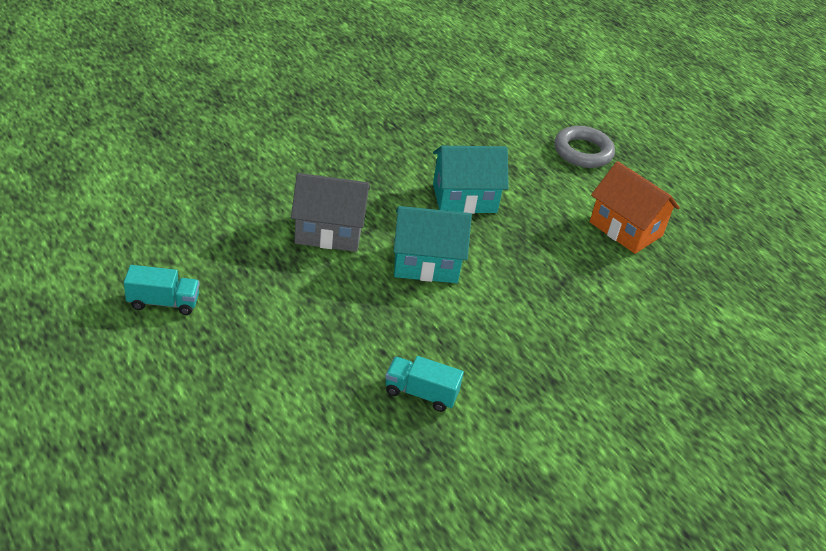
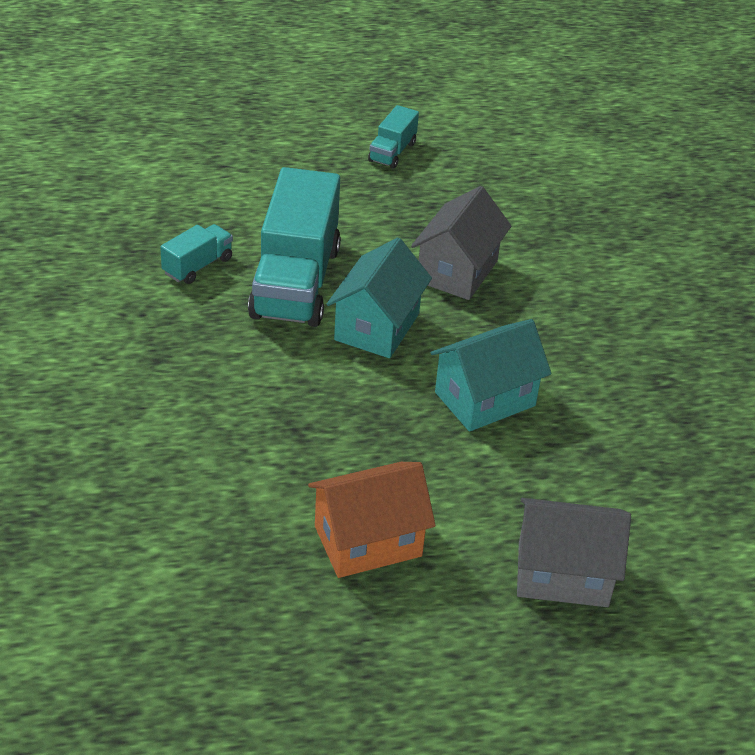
camera: 115 degrees right, 0 degrees up
(402, 322) = (295, 282): none -> turquoise truck
(464, 198) = (485, 399): turquoise house -> turquoise house turned 45 degrees clockwise
(583, 152) = (562, 574): grey ring -> grey house

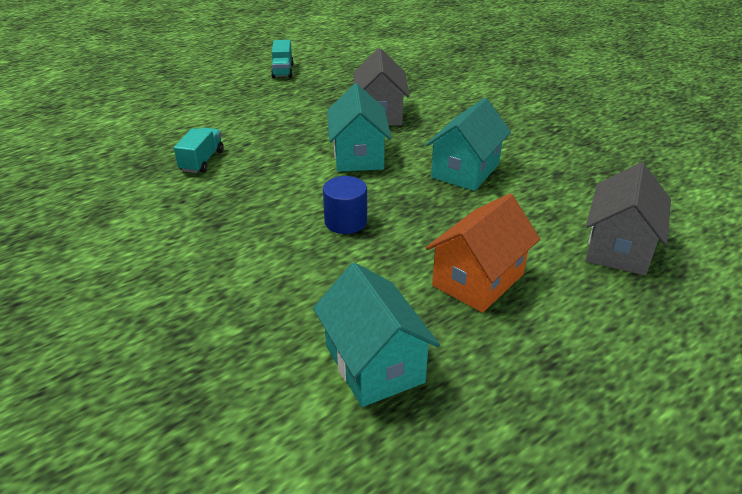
camera: 25 degrees left, 5 degrees down
(190, 580) = (374, 364): none -> turquoise house
(290, 412) = (345, 222): none -> blue cylinder
(295, 282) = (281, 149): turquoise truck -> none
(562, 574) = (618, 248): grey house -> grey house turned 45 degrees counterclockwise

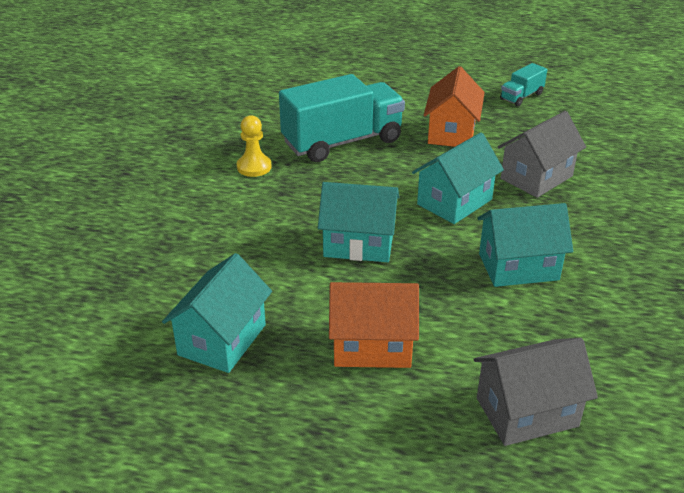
camera: 50 degrees right, 0 degrees up
(155, 220) = (254, 167): none -> yellow pawn
(202, 161) = (342, 142): turquoise truck -> turquoise truck, size x2.15
(276, 114) = (452, 132): none -> orange house
(345, 222) = (359, 244): blue cylinder -> turquoise house

